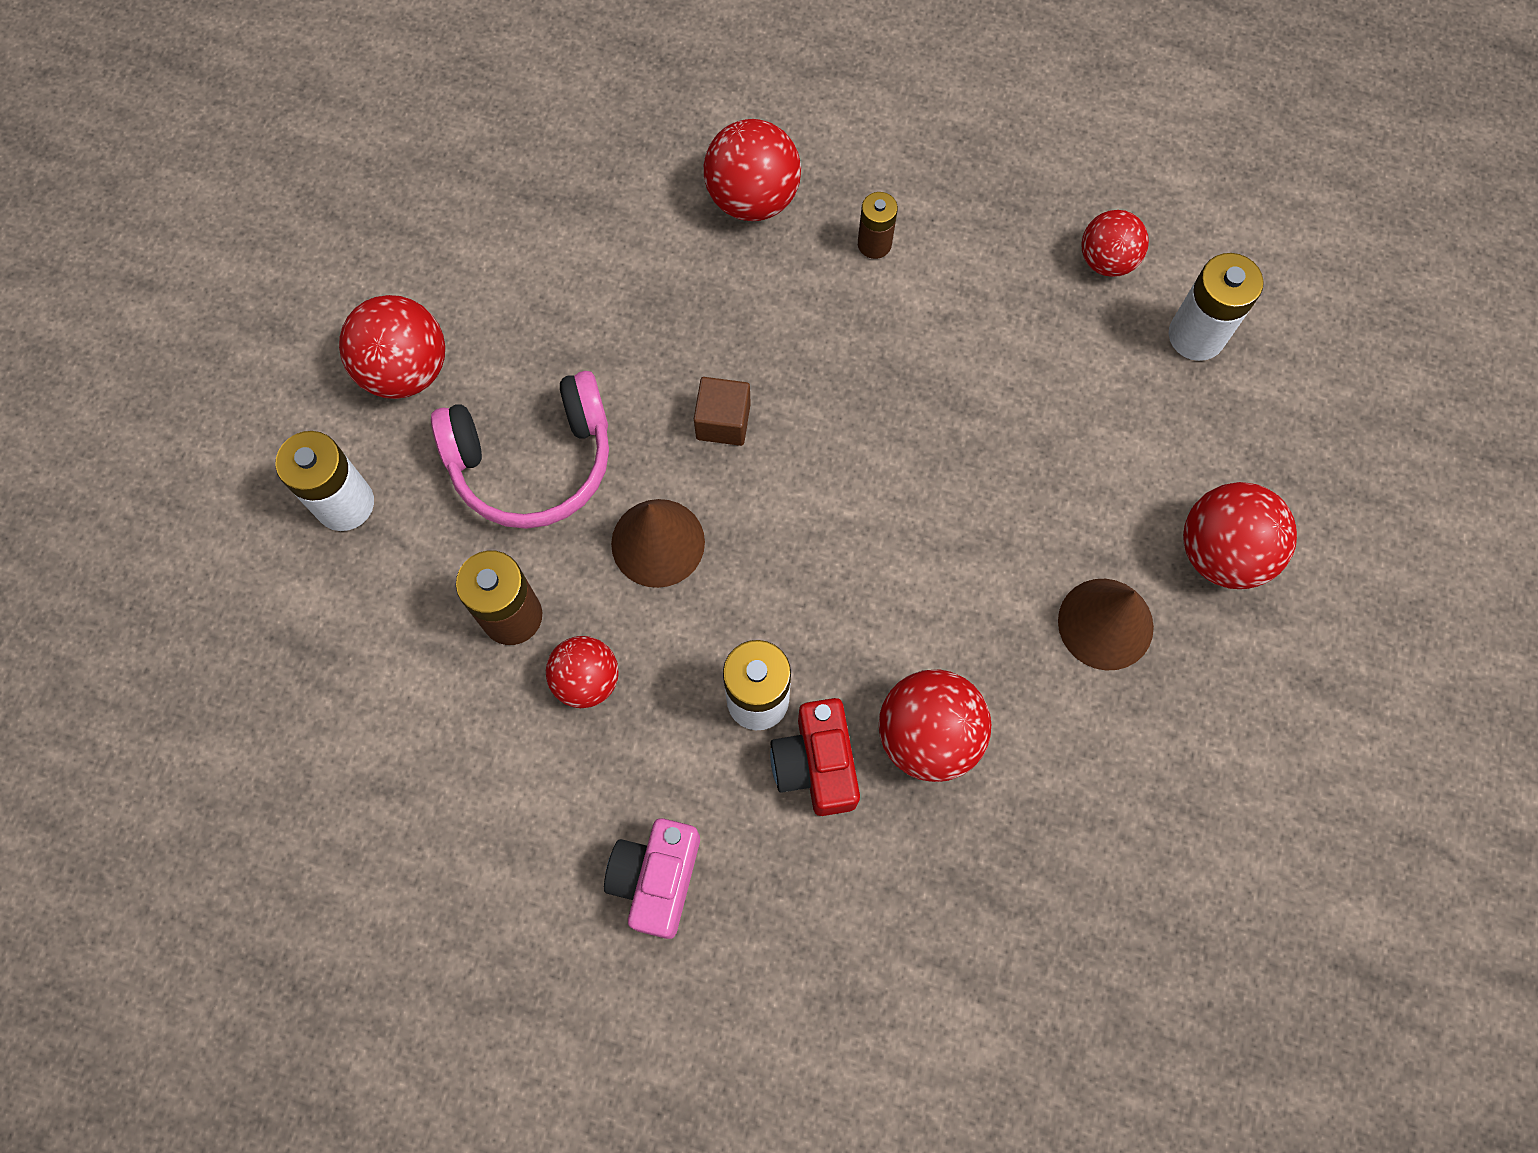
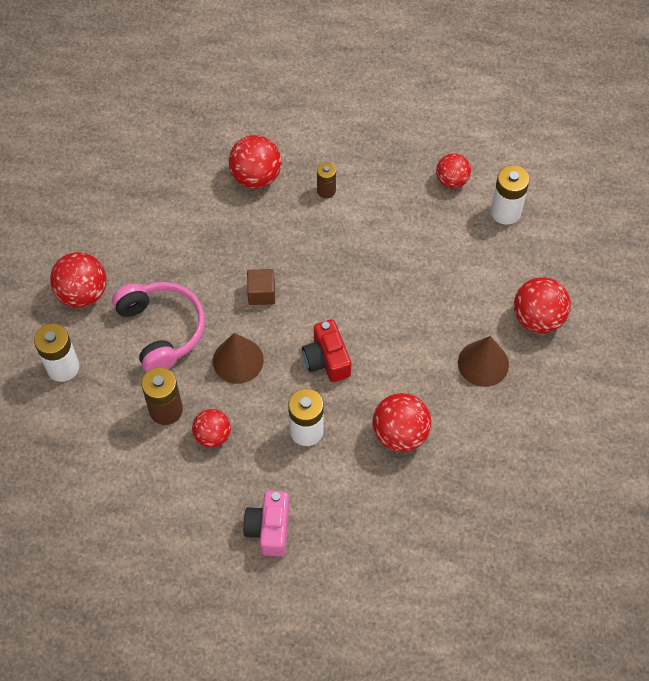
camera: 10 degrees left, 10 degrees down
(533, 462) = (162, 330): pink headphones -> pink headphones turned 90 degrees counterclockwise
(816, 764) = (343, 458): red camera -> red camera (327, 359)

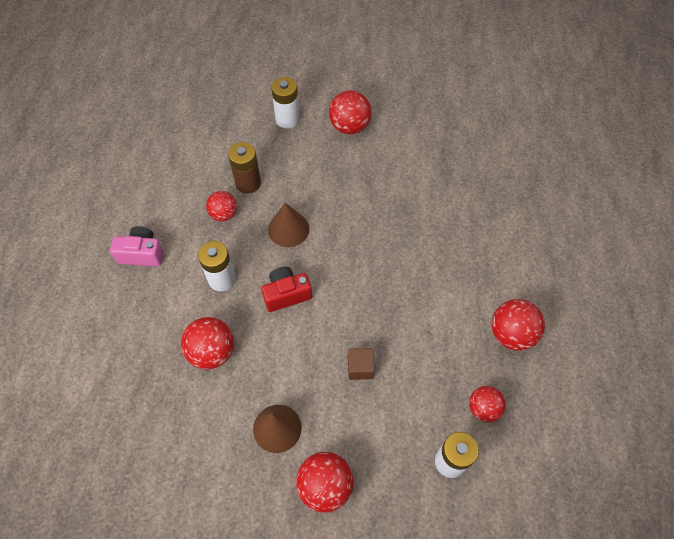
camera: 90 degrees right, 0 degrees up
(162, 330) = (317, 177): pink headphones -> none
(256, 177) = (469, 238): red ball -> red ball (511, 334)
(261, 293) = (351, 244): brown cube -> brown cube (360, 368)
(326, 191) = (460, 294): brown battery -> none

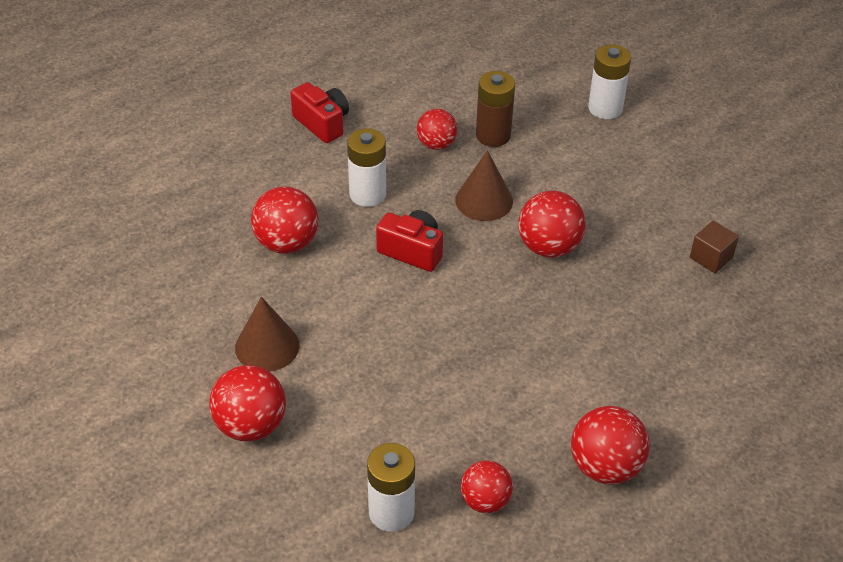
camera: 45 degrees right, 15 degrees down
(142, 254) = (322, 123): pink camera -> red camera
(349, 126) = (667, 158): red ball -> red ball (549, 247)
(360, 368) = (405, 364): brown cube -> brown cube (711, 258)

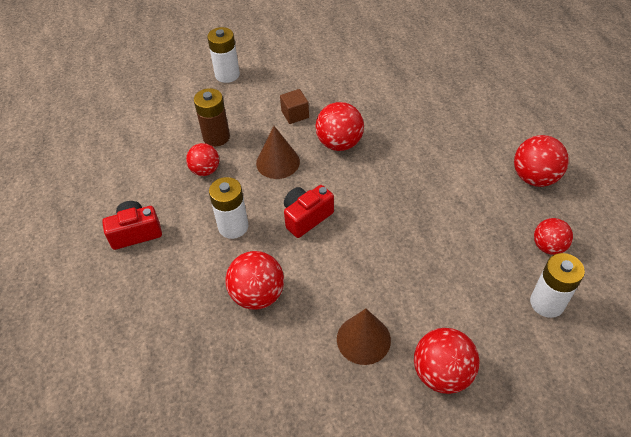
camera: 65 degrees left, 5 degrees up
(711, 258) = (384, 75): brown cube -> brown cube (295, 114)

